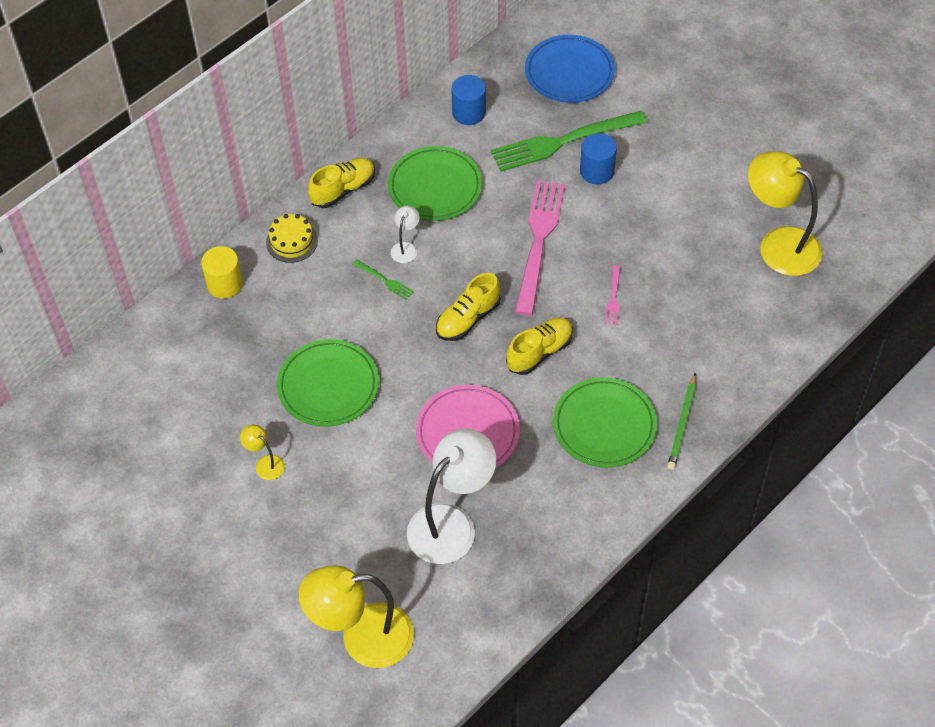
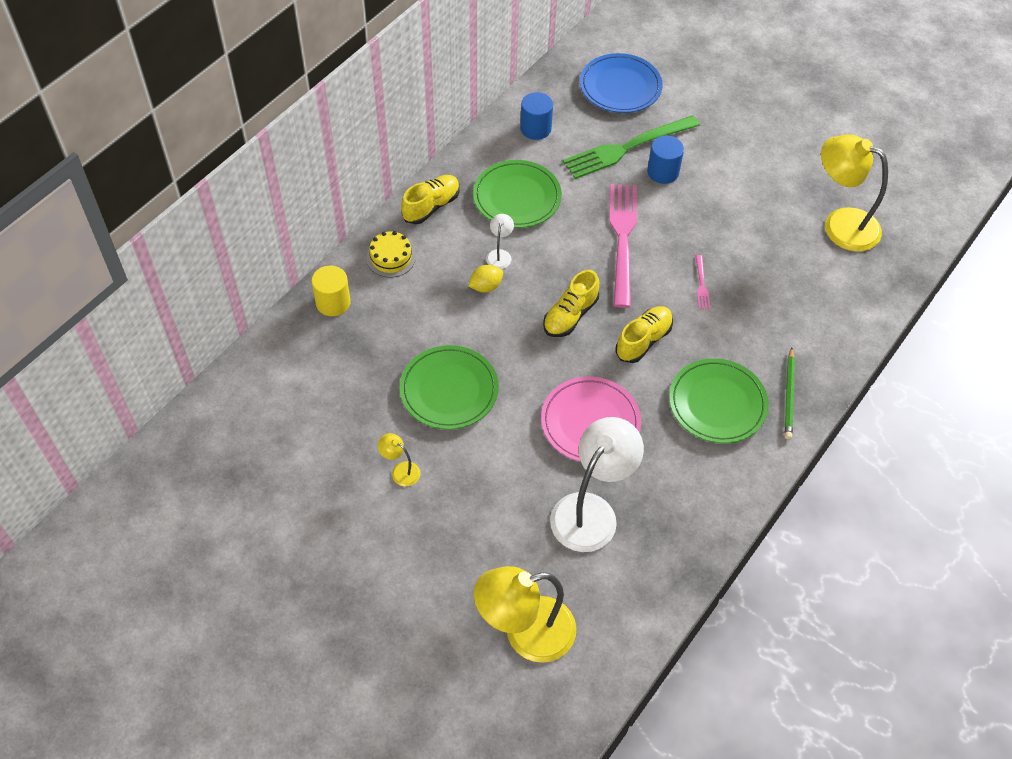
camera: 10 degrees left, 0 degrees up
(385, 280) = (486, 286): green fork -> yellow lemon

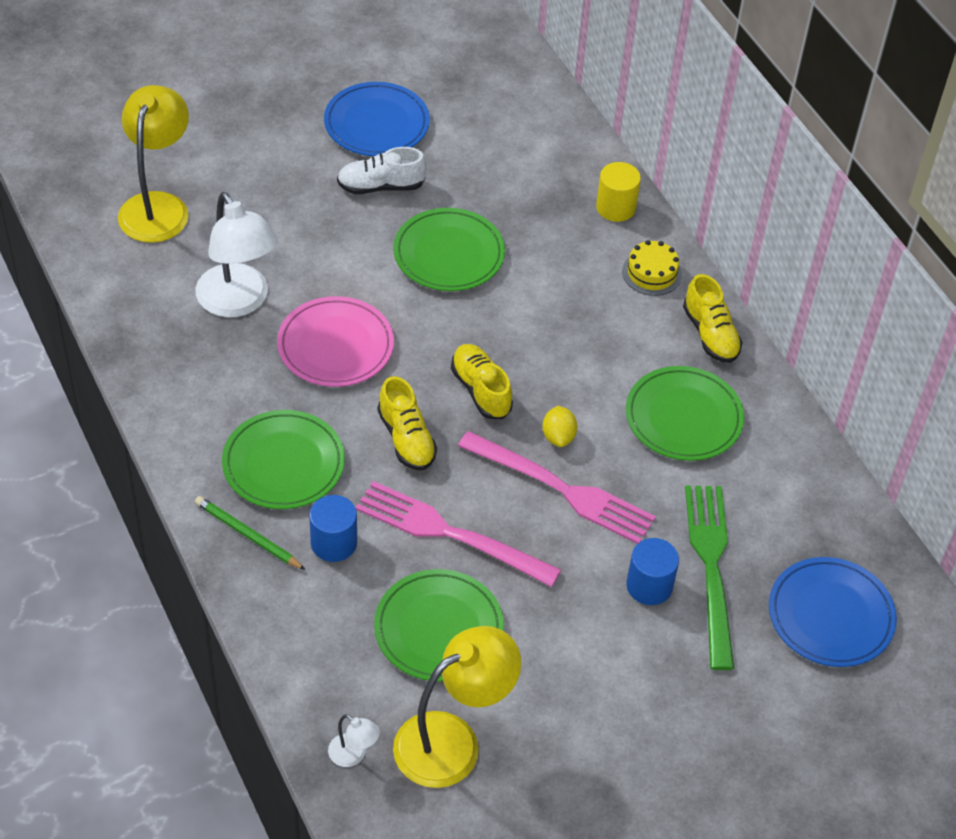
camera: 115 degrees right, 5 degrees down
(324, 509) = (376, 124): none -> blue plate
(400, 470) = (381, 186): yellow lamp -> white shoe
(486, 286) = (565, 335): yellow lemon -> yellow lemon (558, 436)
(499, 255) = (603, 365): white lamp -> white lamp (353, 755)
(535, 128) = (792, 486): blue cylinder -> blue cylinder (334, 543)
(701, 285) = (448, 533): pink fork -> pink fork, size x2.40
(774, 261) = (438, 629): none -> green plate

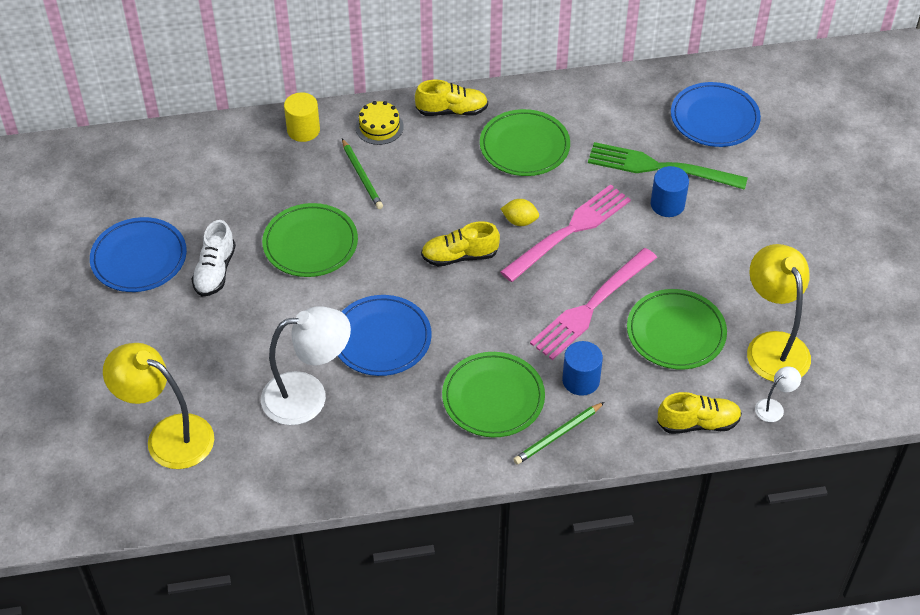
camera: 70 degrees left, 0 degrees up
(335, 346) = (381, 338): pink plate -> blue plate
(406, 439) = (493, 313): yellow shoe -> yellow shoe (698, 423)
(567, 275) = (362, 176): none -> green pencil

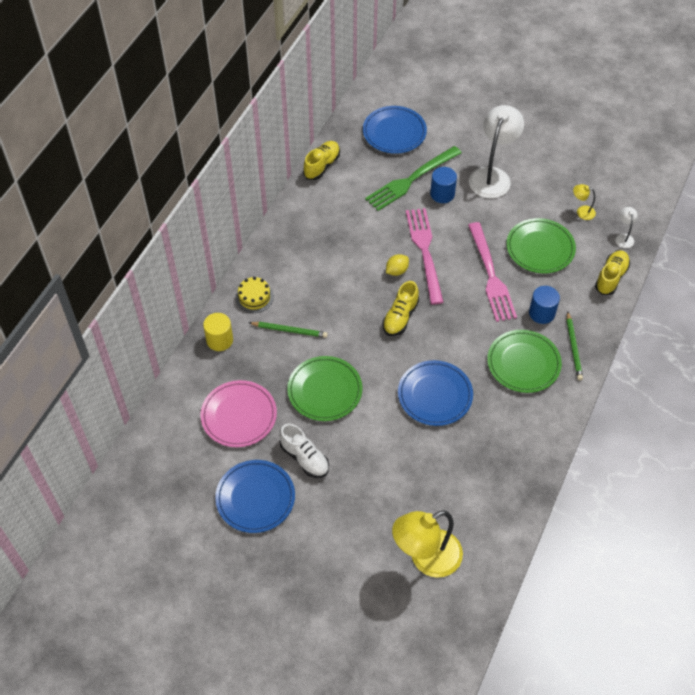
camera: 55 degrees left, 5 degrees up
(225, 194) = (239, 416): none -> pink plate
(308, 396) = (451, 460): white lamp -> white lamp (492, 176)
(452, 111) = (274, 252): yellow shoe -> yellow shoe (322, 166)
(524, 146) = (338, 233): green plate -> none
(772, 346) = (581, 211): yellow lamp -> yellow lamp, size x0.44

